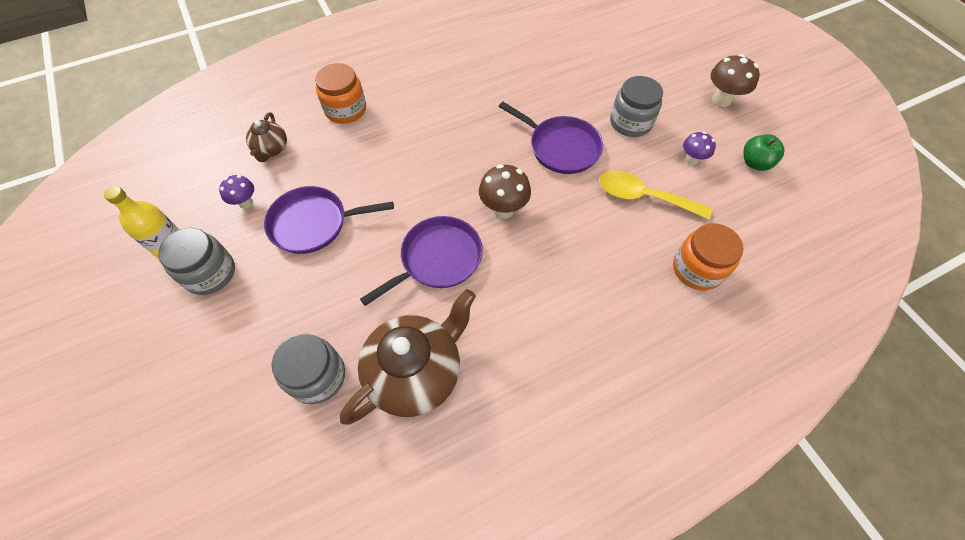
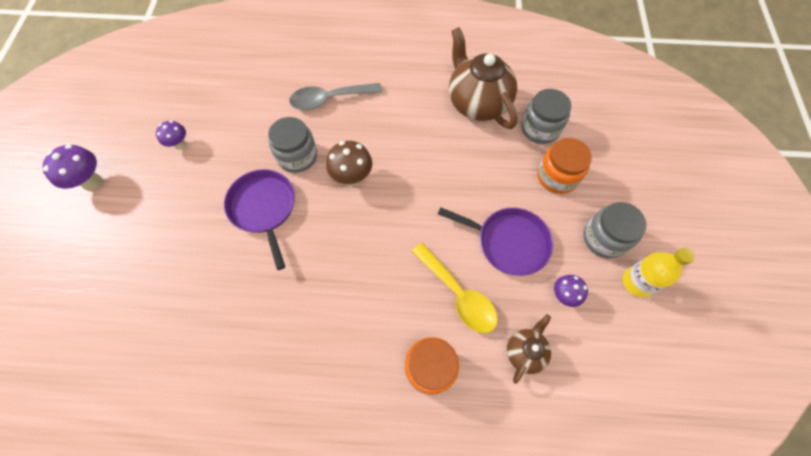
camera: 150 degrees left, 5 degrees up
(416, 373) = (477, 103): brown teapot -> brown teapot turned 75 degrees clockwise
(438, 259) = (425, 164): purple pan -> none
(597, 280) = (329, 99): none -> grey spoon
(630, 122) = (186, 201): grey jar -> grey jar (297, 156)
(643, 197) = (245, 135): yellow spoon -> yellow spoon (458, 294)
(697, 269) = (262, 76): orange jar -> orange jar (557, 176)
(721, 100) = (91, 182): brown mushroom -> purple mushroom
(755, 163) = (140, 119): green apple -> none

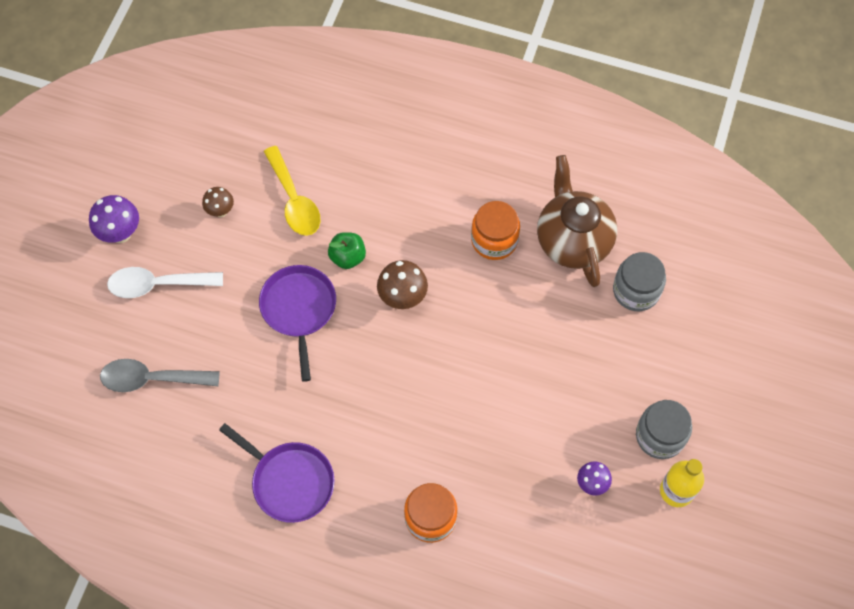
camera: 15 degrees right, 0 degrees up
(130, 217) = (157, 284): none -> white spoon
(180, 144) = (220, 211): purple mushroom -> brown mushroom
(297, 156) = (347, 257): grey jar -> green apple
(329, 99) = (400, 194): grey spoon -> grey spoon (152, 379)
(458, 294) = (481, 454): yellow spoon -> yellow spoon (294, 200)
(509, 242) = (553, 413): purple pan -> purple pan (290, 481)
(525, 352) = (531, 528): brown teapot -> none
(557, 176) = (634, 353): orange jar -> orange jar (494, 240)

